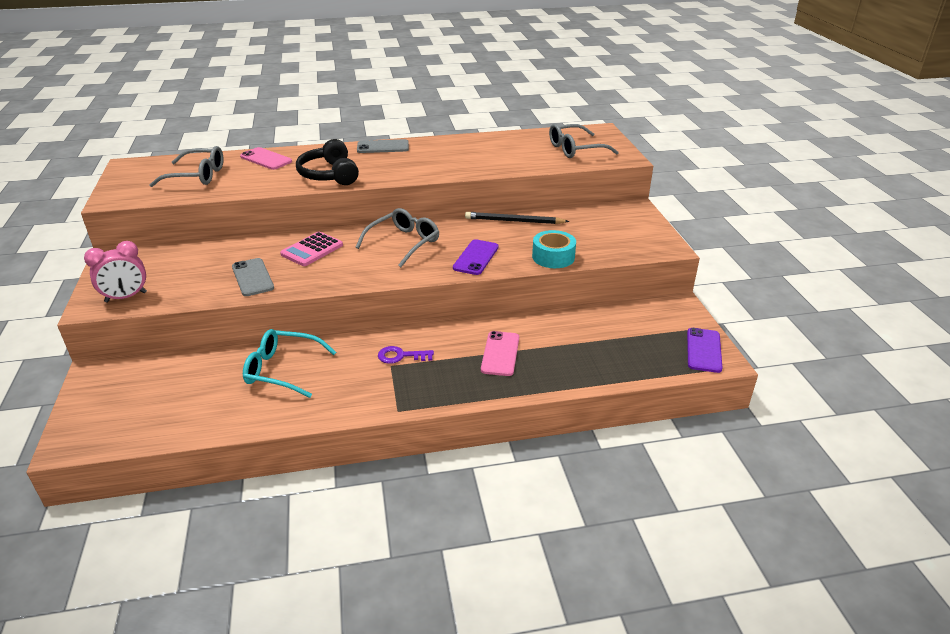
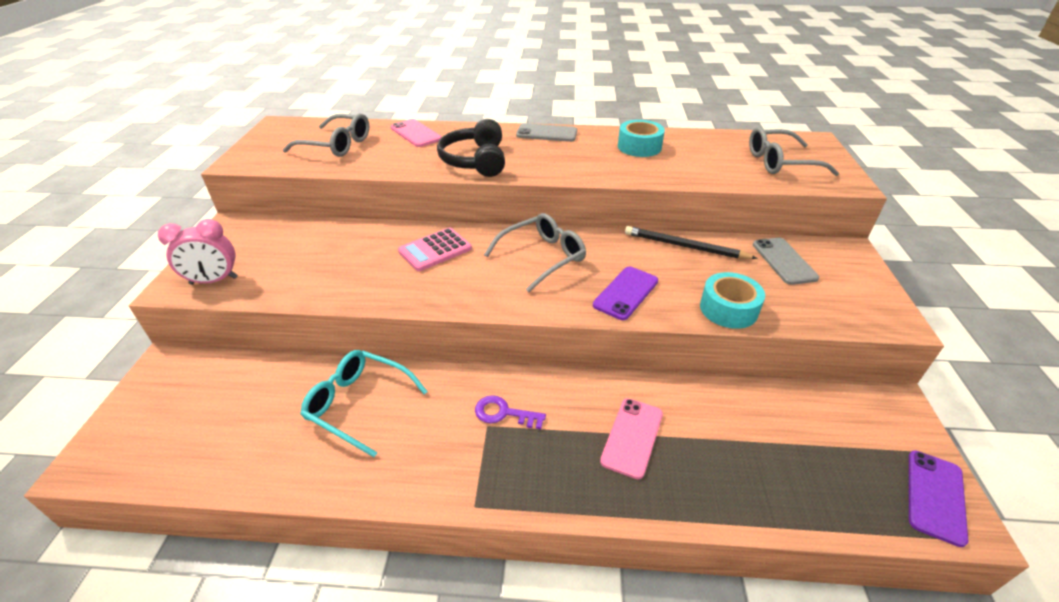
camera: 15 degrees right, 5 degrees up
(253, 277) = (356, 277): grey phone -> grey phone (784, 261)
(463, 149) = (639, 147): none -> turquoise tape

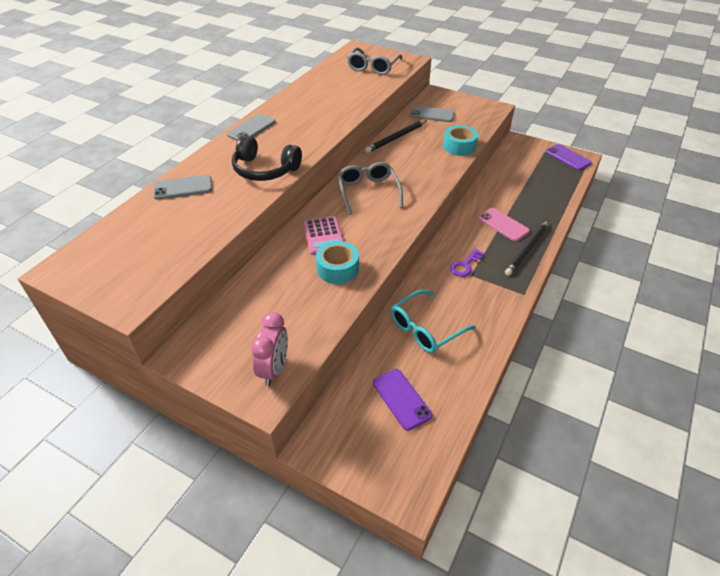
camera: 65 degrees left, 5 degrees up
(336, 145) = (157, 236): grey glasses -> none
(416, 133) = (183, 188): pink phone -> grey phone
(589, 486) = (527, 249): none -> black pencil
(625, 293) = (425, 173): purple phone -> purple phone (401, 399)
(639, 147) = (310, 101): turquoise tape -> turquoise tape (337, 269)

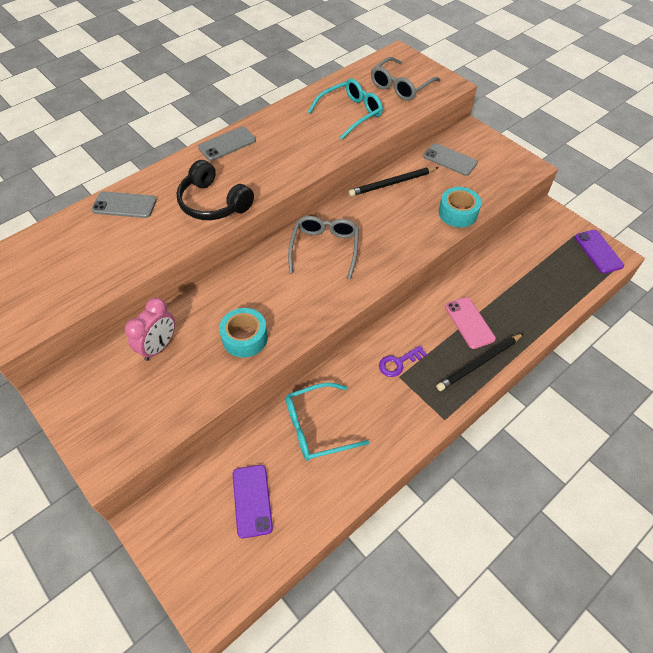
camera: 20 degrees right, 10 degrees up
(274, 369) = (128, 436): pink clock -> pink clock (159, 347)
(323, 236) = (251, 293): pink calculator -> none
(344, 91) = (350, 114): none -> turquoise glasses

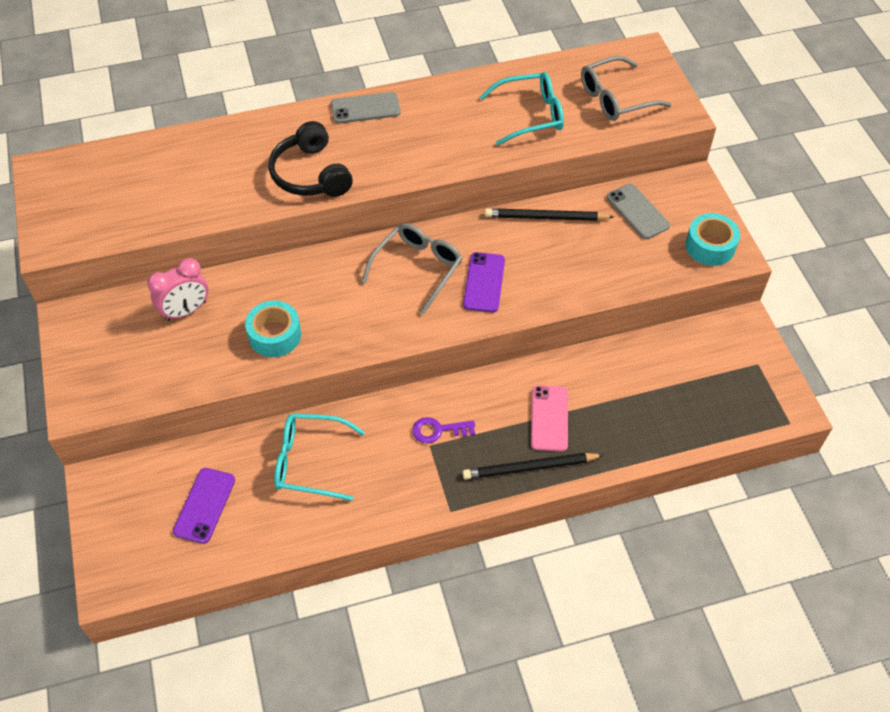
camera: 25 degrees right, 0 degrees up
(124, 205) = (219, 145): grey phone -> none
(458, 213) = (600, 282): turquoise tape -> turquoise tape (710, 246)
(598, 251) = (774, 396): purple phone -> purple phone (484, 282)

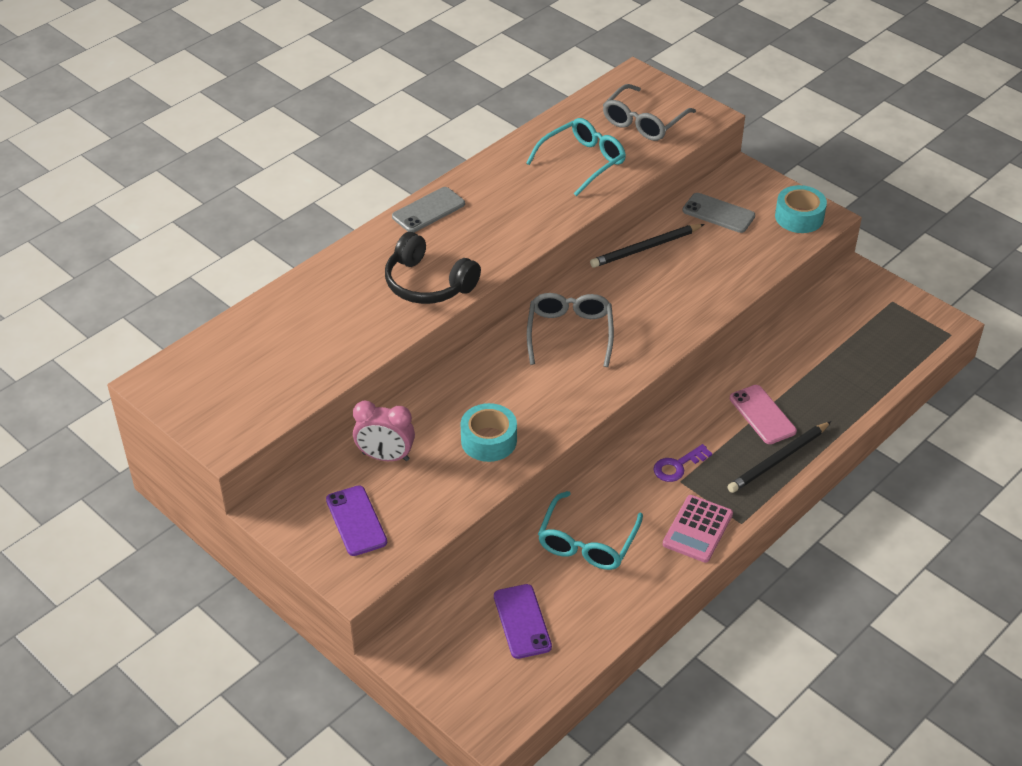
camera: 30 degrees left, 10 degrees down
(186, 311) = (385, 457): pink clock -> pink clock turned 75 degrees clockwise
(310, 461) = (587, 542): turquoise glasses -> turquoise glasses turned 45 degrees counterclockwise
(408, 497) = (697, 529): none -> pink calculator
(484, 282) = (637, 320): purple phone -> purple phone (356, 521)

